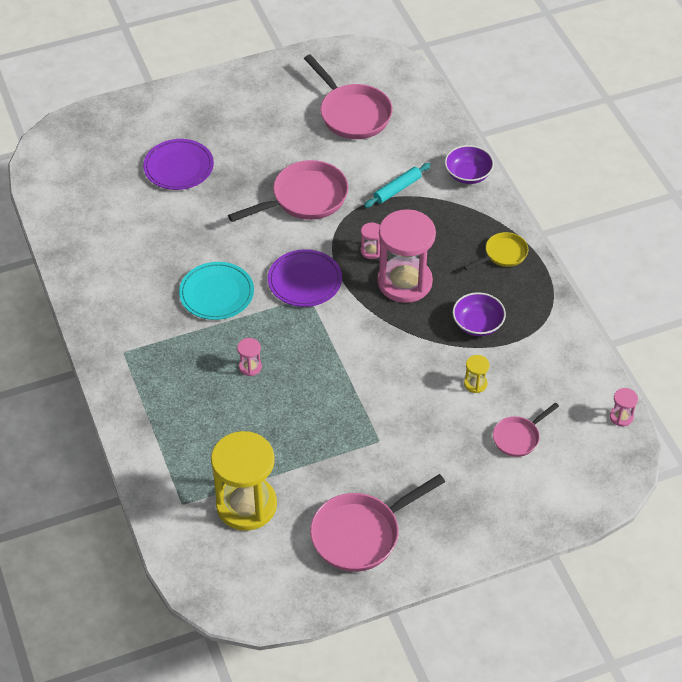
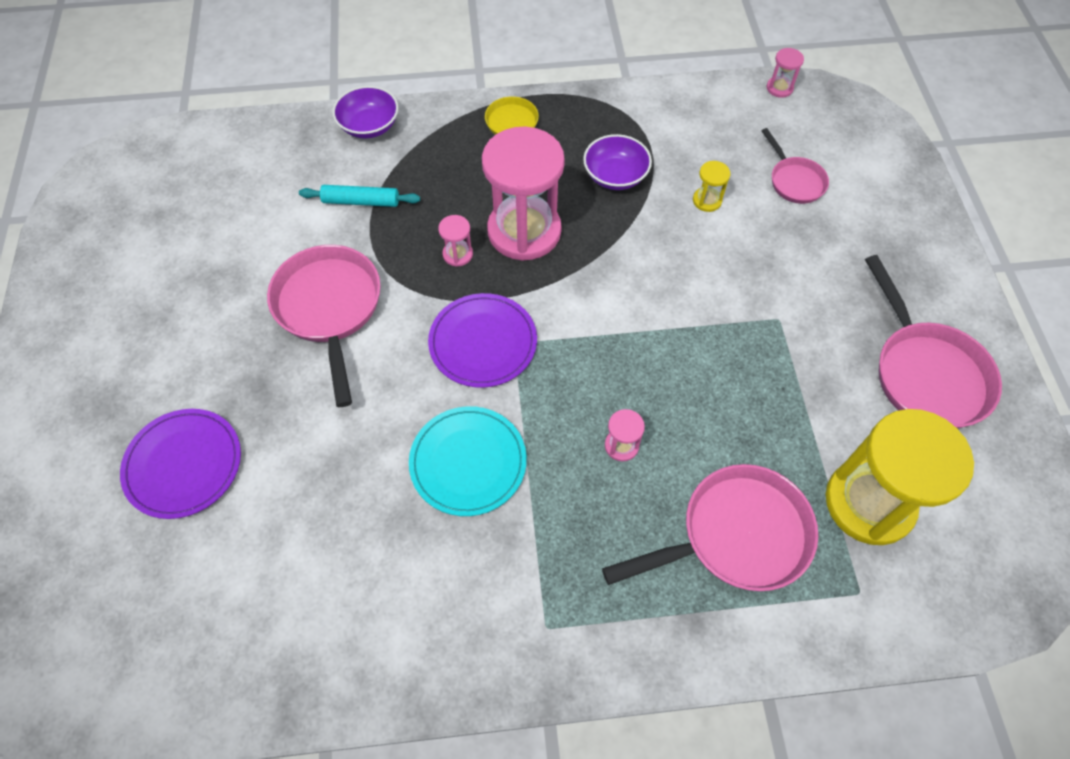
camera: 75 degrees left, 10 degrees up
(352, 114) = (198, 218): pink pan -> pink pan (736, 535)
(397, 189) = (361, 201): turquoise rolling pin -> turquoise rolling pin turned 60 degrees counterclockwise

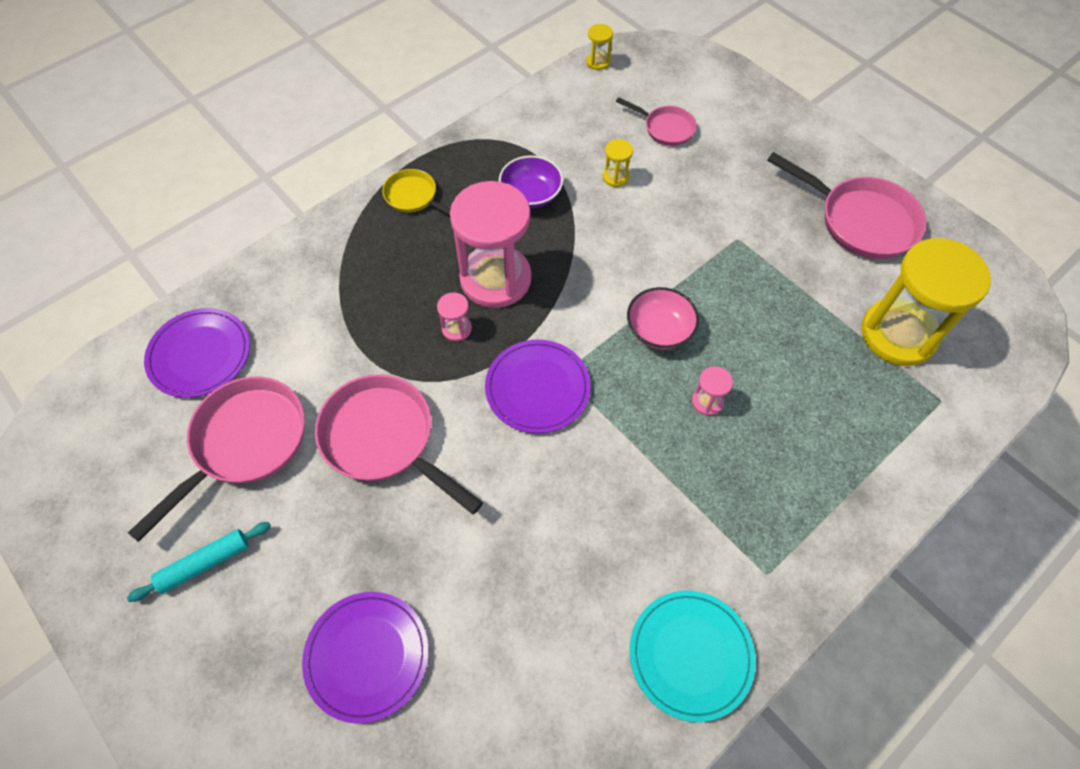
camera: 35 degrees left, 0 degrees up
(252, 163) = (200, 355): none -> purple plate
(361, 201) = (334, 332): turquoise rolling pin -> turquoise rolling pin (204, 564)
(369, 126) = (285, 263): purple bowl -> none
(468, 462) = (606, 490): turquoise plate -> turquoise plate (690, 655)
(631, 357) = (659, 330): none -> pink bowl
(736, 535) = (836, 415): pink pan -> pink pan (245, 443)
(779, 88) = (598, 62): pink hourglass -> yellow hourglass

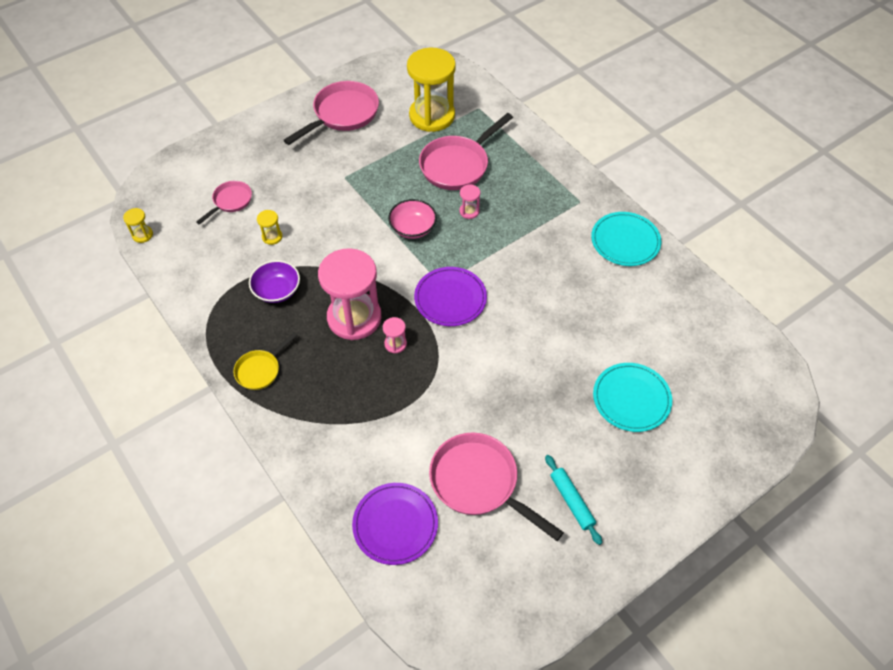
camera: 85 degrees left, 5 degrees down
(367, 656) = (631, 399): purple plate -> turquoise plate
(384, 439) = (482, 390): pink pan -> pink pan (457, 165)

